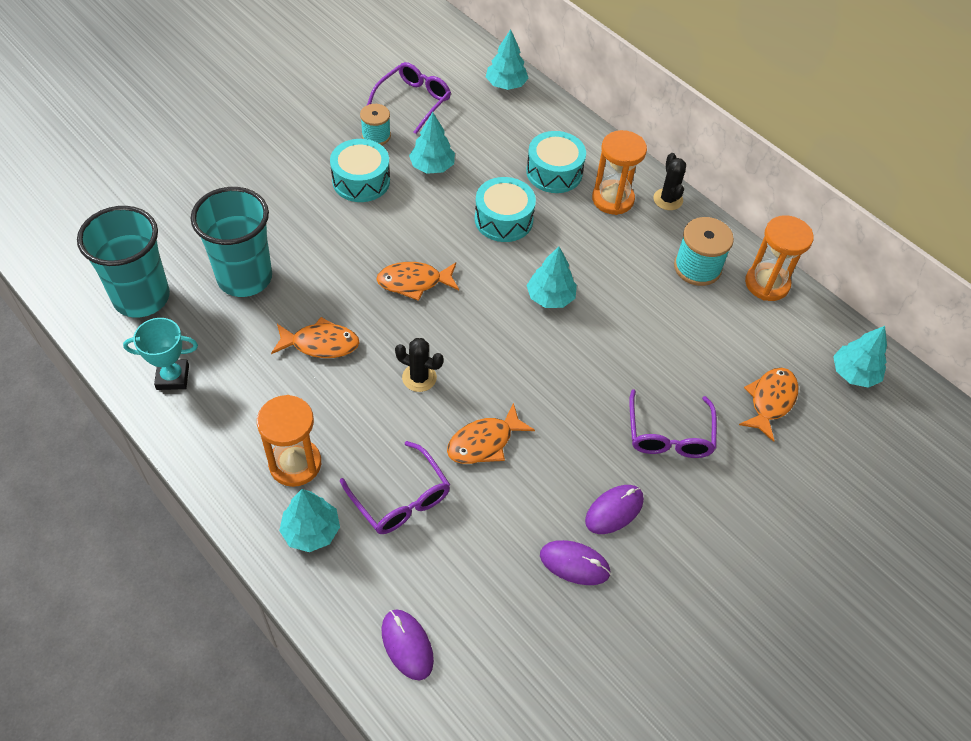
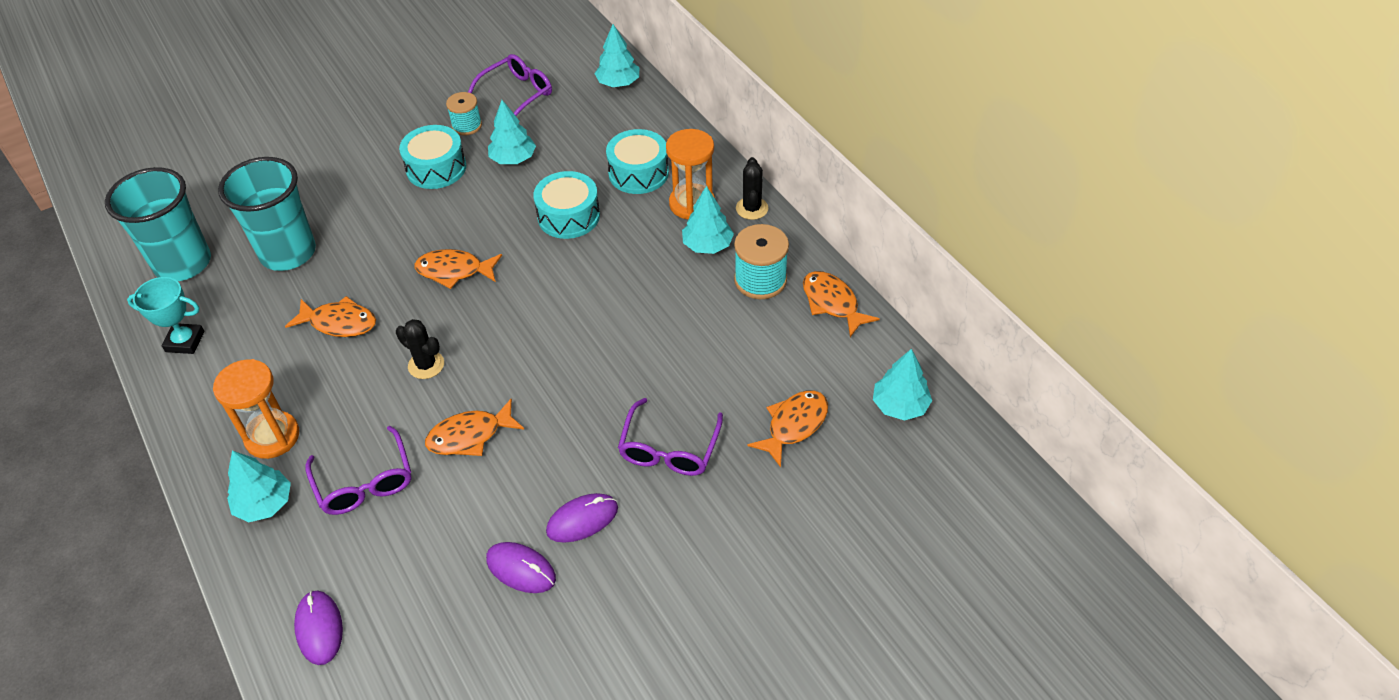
camera: 15 degrees right, 5 degrees down
(550, 297) = (590, 297): turquoise tree -> turquoise tree (707, 245)
(767, 284) = (832, 303): orange hourglass -> orange fish

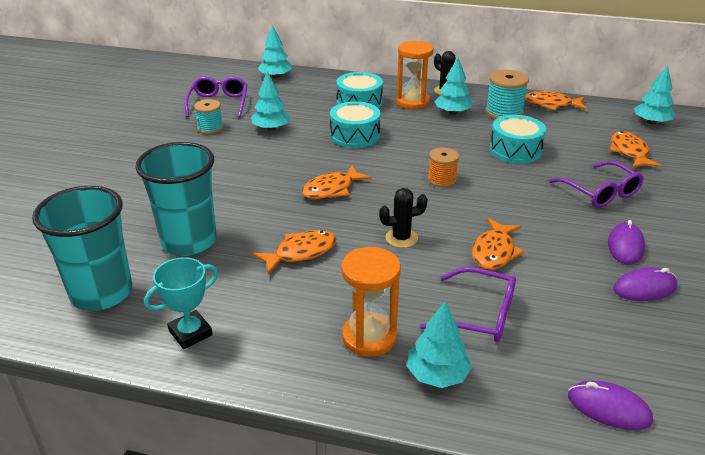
camera: 45 degrees left, 15 degrees down
(436, 168) = (225, 153): turquoise drum -> turquoise drum (515, 150)
(556, 325) = (442, 180): none -> orange spool

